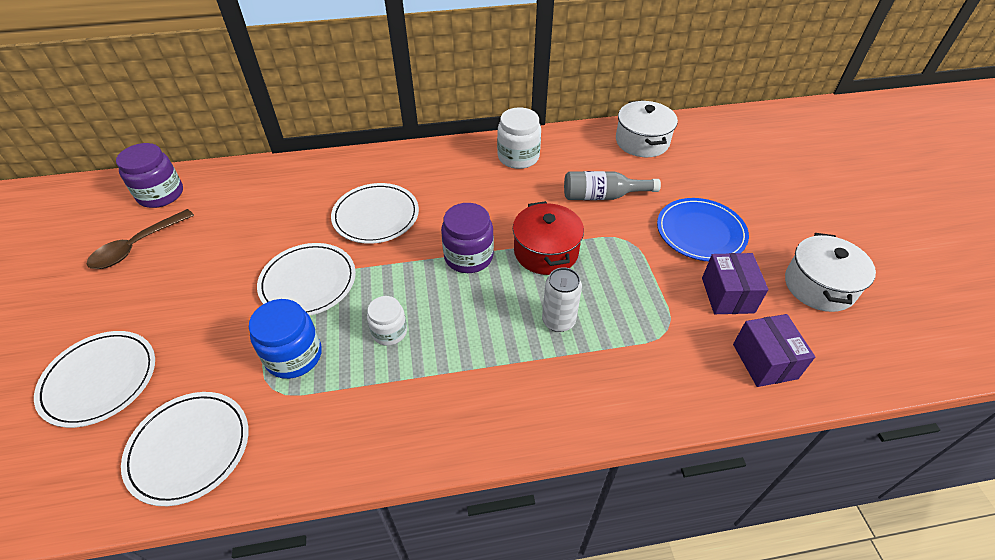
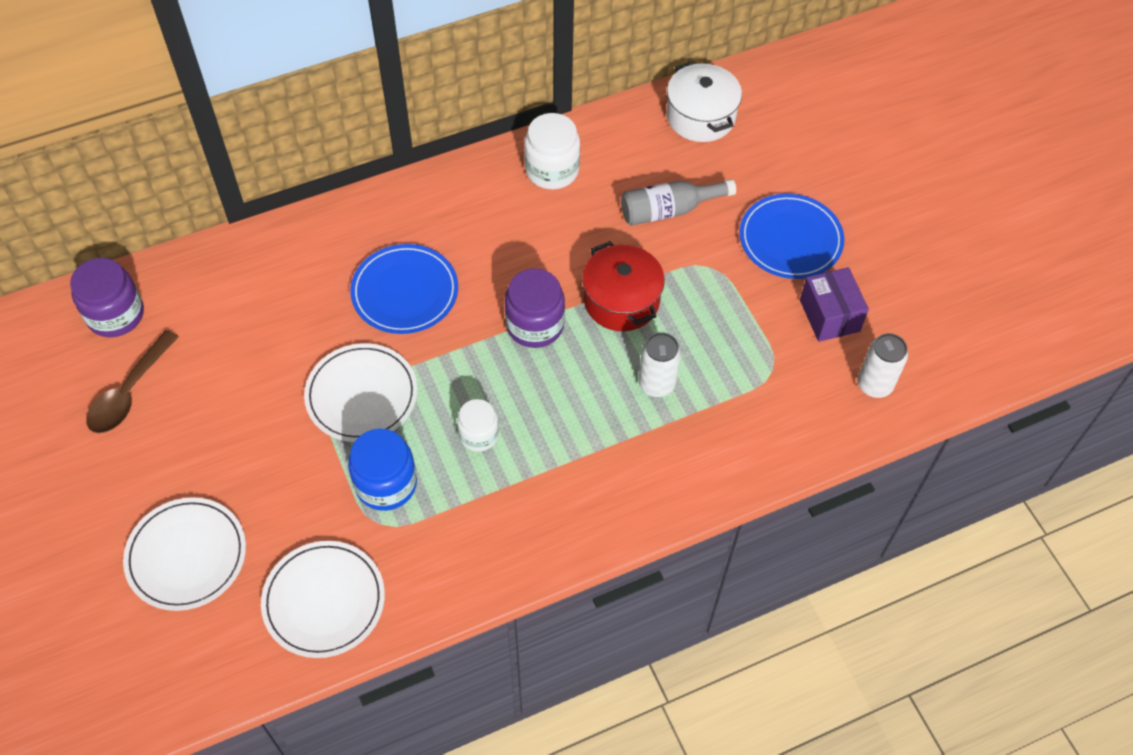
camera: 15 degrees left, 10 degrees up
(376, 216) = (405, 292): white plate -> blue plate
(764, 361) = (874, 384): purple box -> white can
(819, 286) = (924, 284): white pot -> none

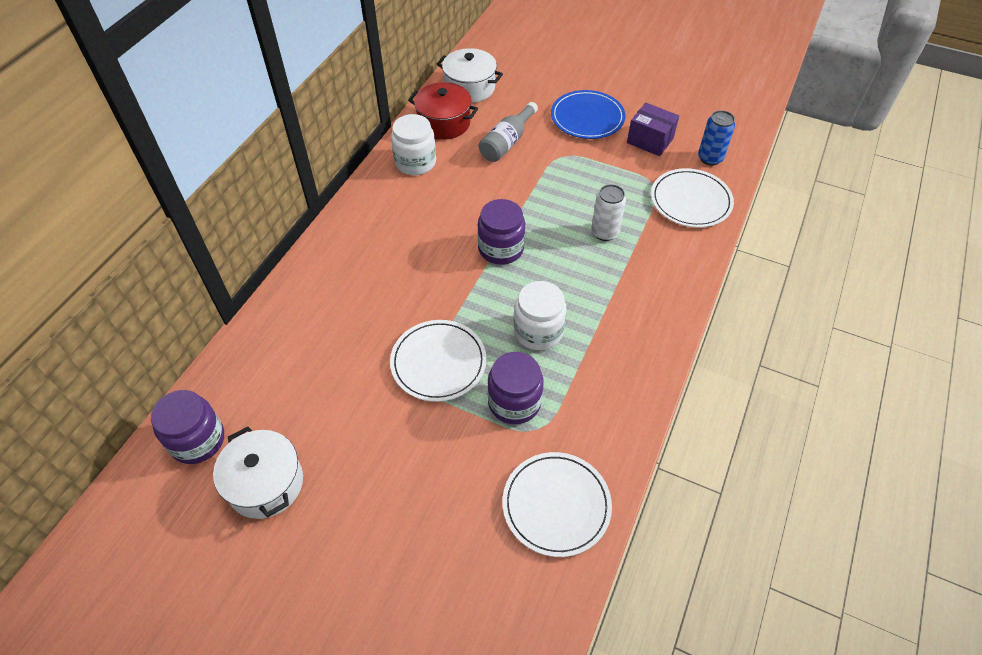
camera: 40 degrees left, 5 degrees down
(129, 392) = (265, 483): brown spoon -> white pot
(186, 555) = (430, 557): white plate -> white plate (690, 200)
(386, 484) = (514, 402): blue jar -> purple jar
(405, 292) = (398, 284): blue plate -> none
(478, 435) = (538, 331): white jar -> white jar, size x1.54
(621, 300) = (535, 203): red pot -> red pot (444, 123)
(874, 384) = (710, 158): white can -> blue can

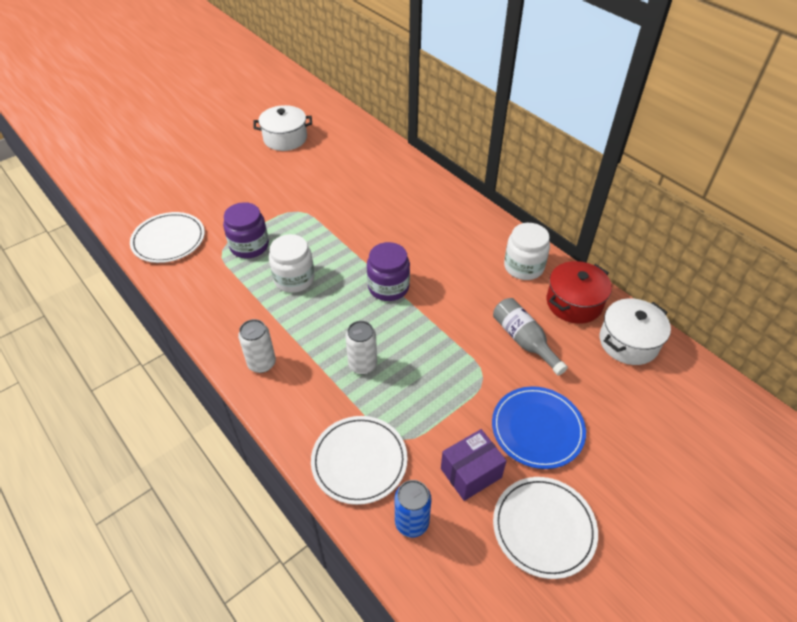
camera: 115 degrees right, 5 degrees down
(197, 440) = (331, 121): purple jar -> none
(438, 362) = (308, 221): white plate -> white plate (544, 528)
(657, 305) = (262, 363): none -> white can

